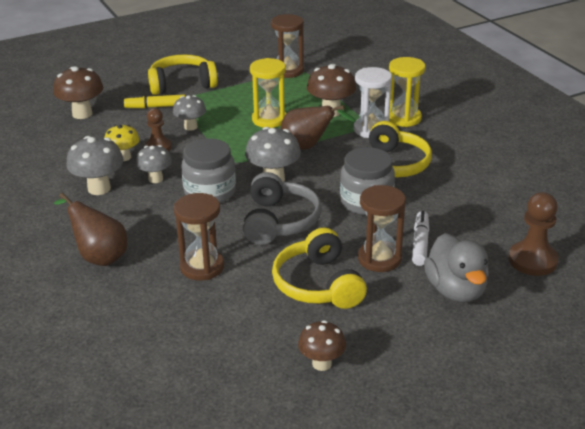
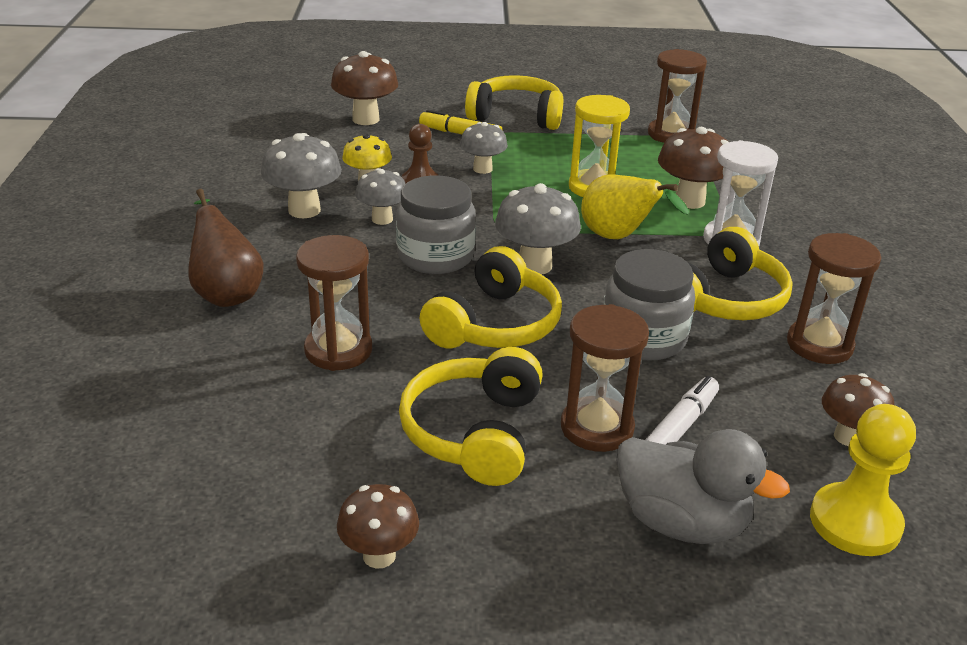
camera: 25 degrees right, 0 degrees up
(279, 221) = (494, 324): grey headphones -> yellow headphones
(308, 147) = (619, 238): brown pear -> yellow pear
(403, 118) = (793, 238): yellow hourglass -> none
(455, 290) = (682, 522): grey duck -> grey duck turned 75 degrees counterclockwise
(457, 176) = (819, 345): none -> brown hourglass
(503, 220) = (848, 437): none -> brown mushroom
(532, 260) = (855, 522): brown pawn -> yellow pawn

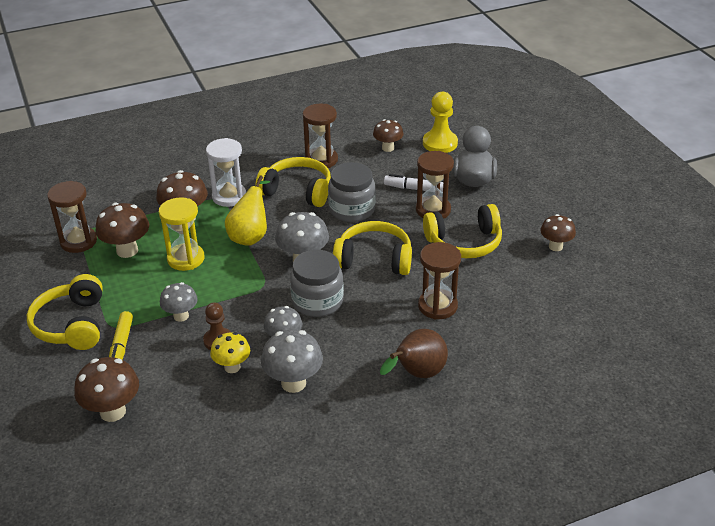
camera: 110 degrees left, 5 degrees up
(635, 157) = (127, 251): none -> brown mushroom

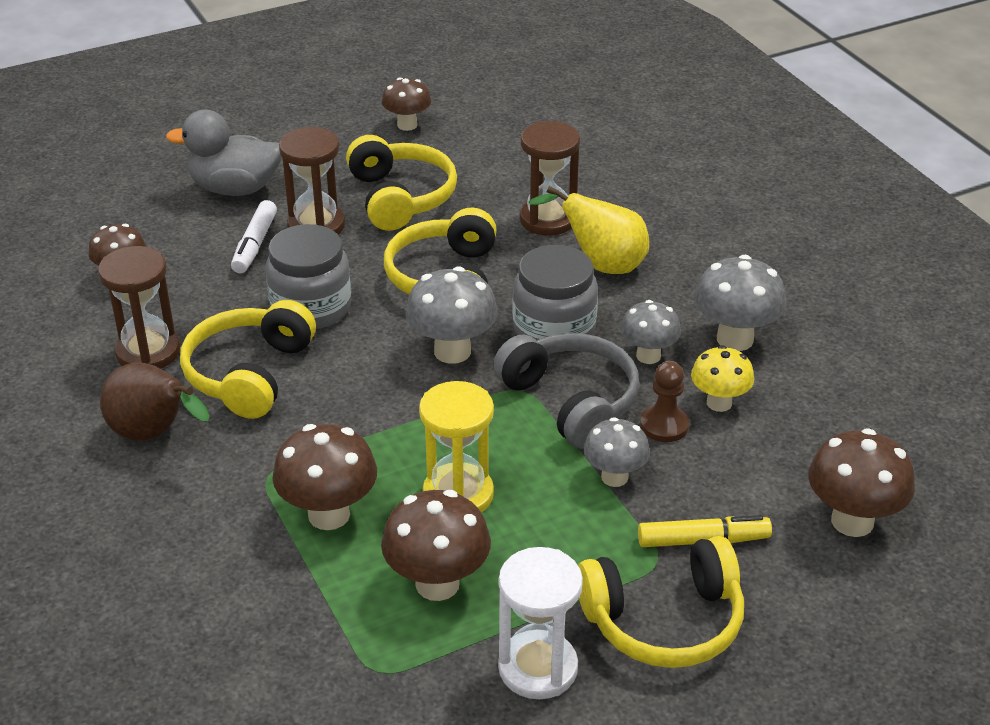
camera: 95 degrees left, 0 degrees up
(78, 241) = (409, 670): brown hourglass -> none
(229, 197) = (260, 462): white hourglass -> white hourglass (538, 668)
(249, 304) = (571, 401): none -> grey headphones
(250, 236) = (387, 419): yellow pear -> yellow pear (601, 265)
(417, 374) = (687, 234): brown pear -> brown pear (154, 435)
(440, 143) = (118, 221): yellow pawn -> none

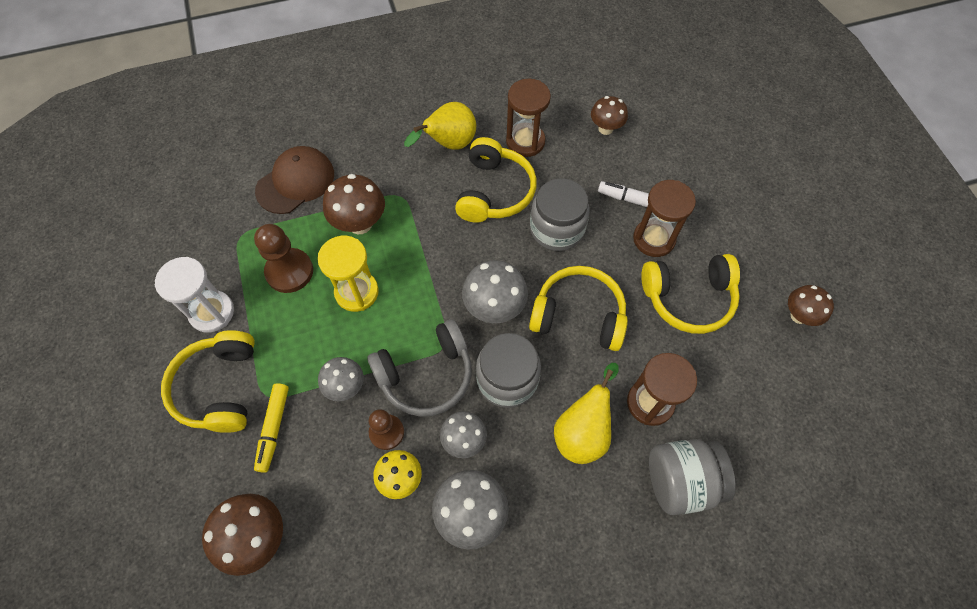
camera: 100 degrees right, 25 degrees up
(154, 435) = (449, 144): brown pear -> yellow pear
(235, 189) = (705, 192): grey duck -> none
(247, 619) = (295, 182): none -> brown cap
(249, 374) = (494, 191): yellow headphones -> yellow headphones turned 75 degrees clockwise
(437, 584) = (289, 271): brown mushroom -> brown pawn
(632, 197) = (680, 481): none -> grey jar

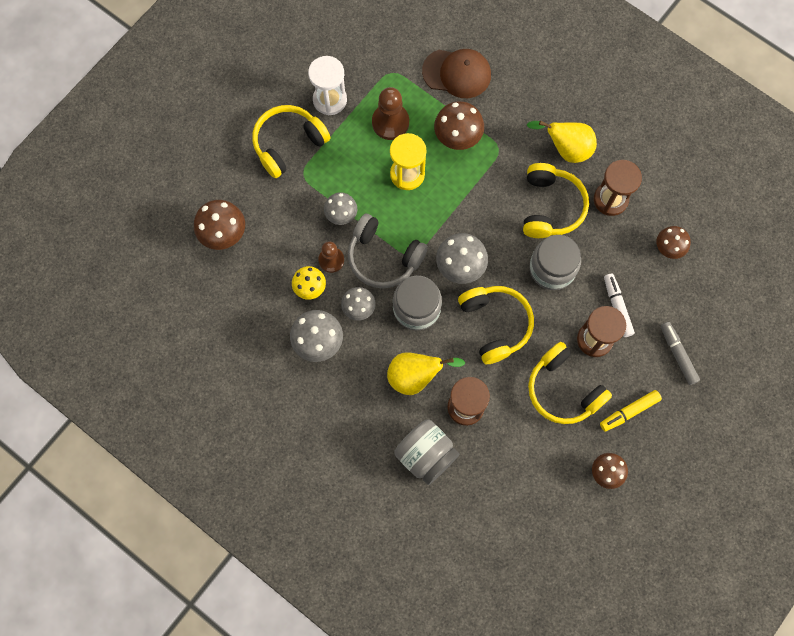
camera: 55 degrees right, 10 degrees up
(273, 429) = (287, 194): yellow marker -> yellow marker (629, 412)
(494, 191) = (550, 207): yellow headphones -> yellow headphones turned 60 degrees counterclockwise
(713, 183) = (678, 354): none -> grey marker

